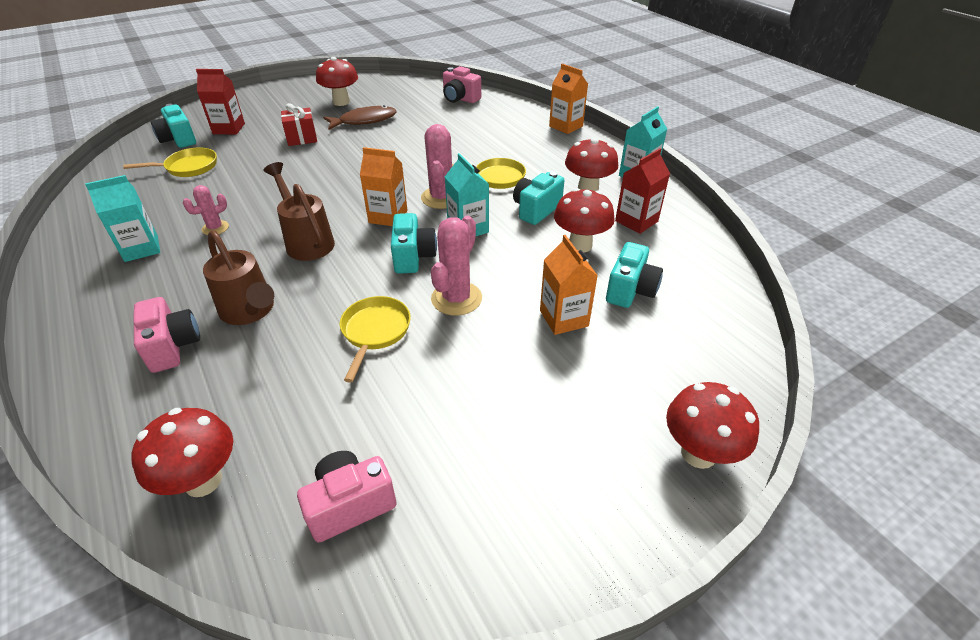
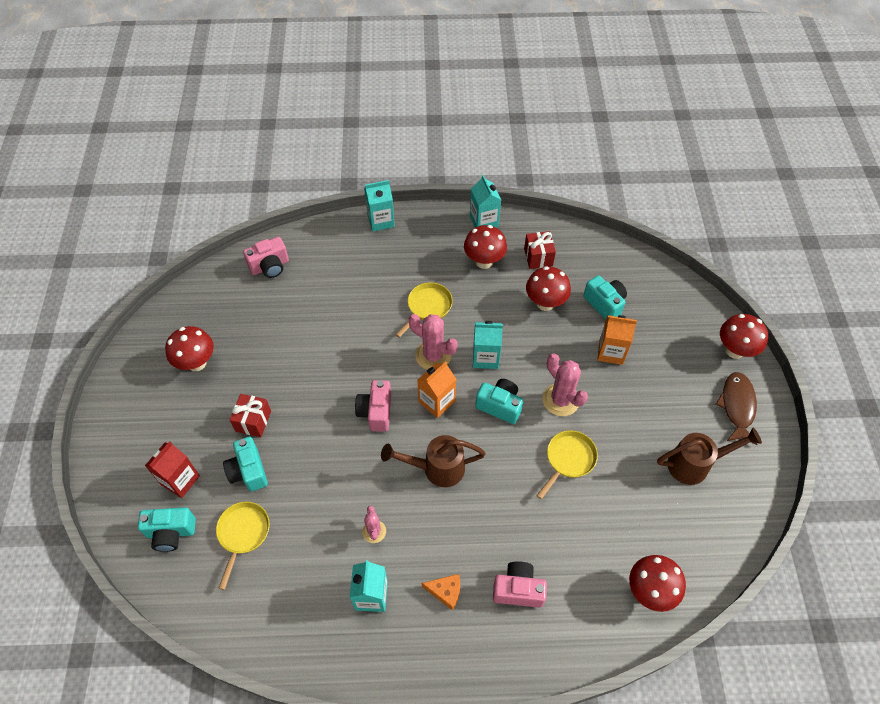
camera: 60 degrees left, 15 degrees up
(157, 293) = (445, 591): none -> orange cheese
(250, 312) = (506, 530): brown watering can -> brown watering can (695, 464)
(350, 504) = (698, 520): pink camera -> pink camera (376, 412)
(364, 121) = (256, 358): brown fish -> brown fish (737, 406)
(375, 332) = (568, 459): yellow pan -> yellow pan turned 90 degrees clockwise
(536, 210) = (488, 305): turquoise camera -> turquoise camera (248, 471)
(566, 126) = (381, 221): orange carton -> turquoise carton
(636, 221) = (538, 257): red carton -> red gift

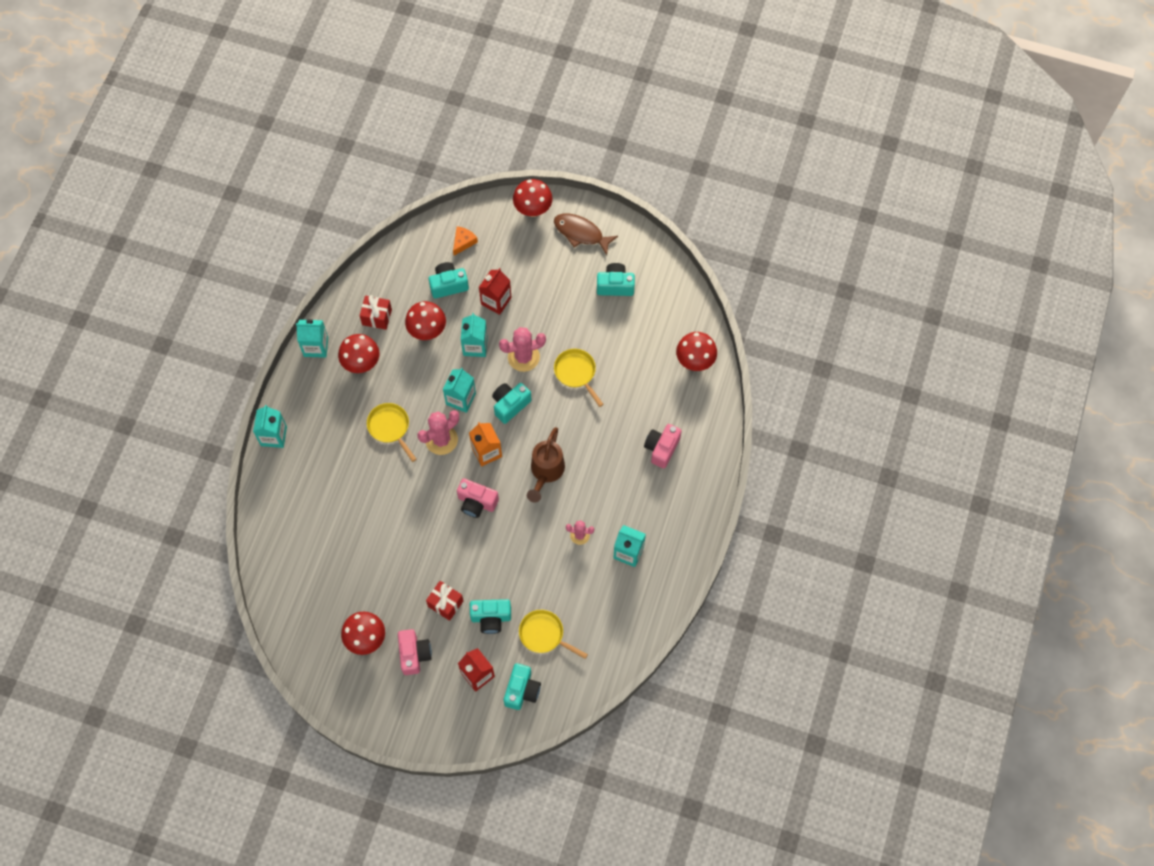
camera: 70 degrees left, 10 degrees up
(270, 266) = (284, 550): pink camera -> pink camera (414, 654)
(445, 591) = (644, 499): orange cheese -> orange cheese (463, 242)
(550, 350) = (475, 346): none -> turquoise carton
(611, 352) = (496, 301): orange carton -> red carton
(695, 464) = (615, 285): brown watering can -> turquoise camera

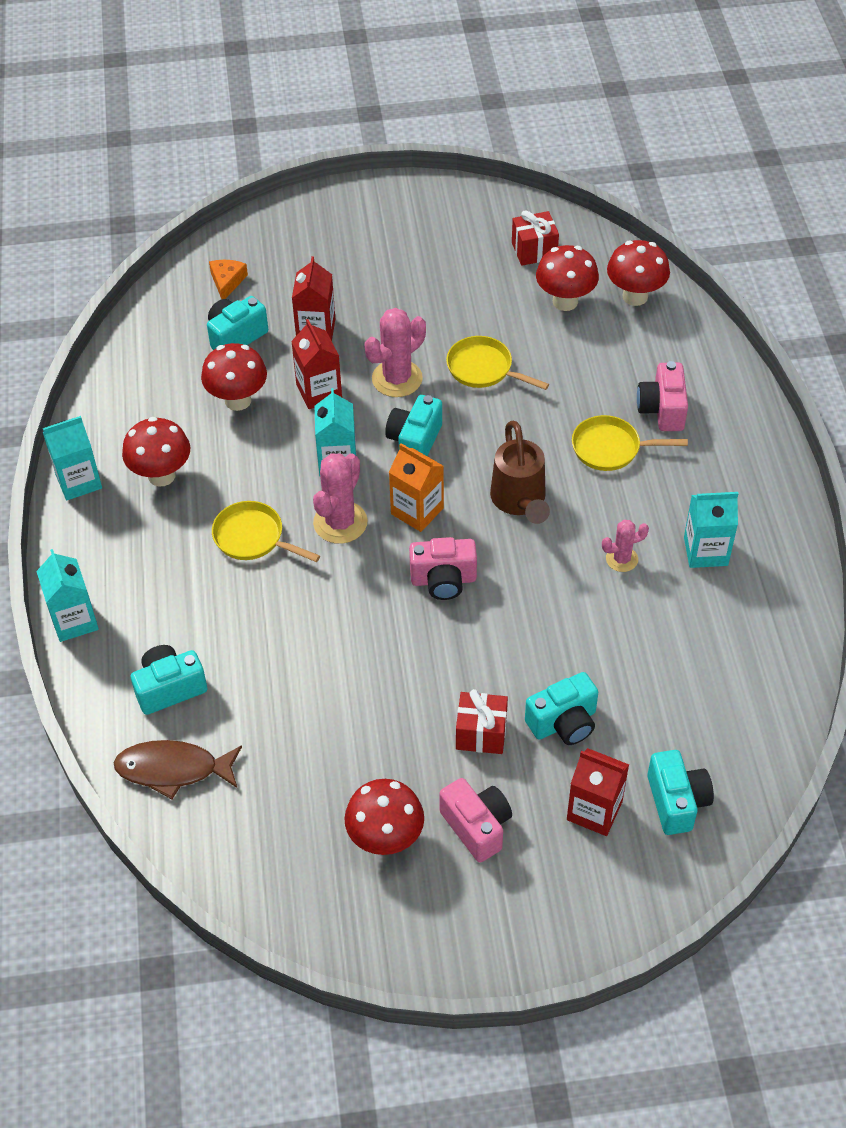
camera: 25 degrees left, 15 degrees down
(377, 317) = (152, 411): red gift -> red gift (534, 250)
(475, 346) = (319, 392): turquoise carton -> red carton
(533, 209) = (302, 214): red mushroom -> red mushroom (565, 301)
(544, 634) = (658, 709): yellow pan -> yellow pan (610, 448)
(581, 233) = (385, 216): brown fish -> brown fish (173, 769)
(615, 285) = (470, 254): turquoise camera -> turquoise camera (169, 688)

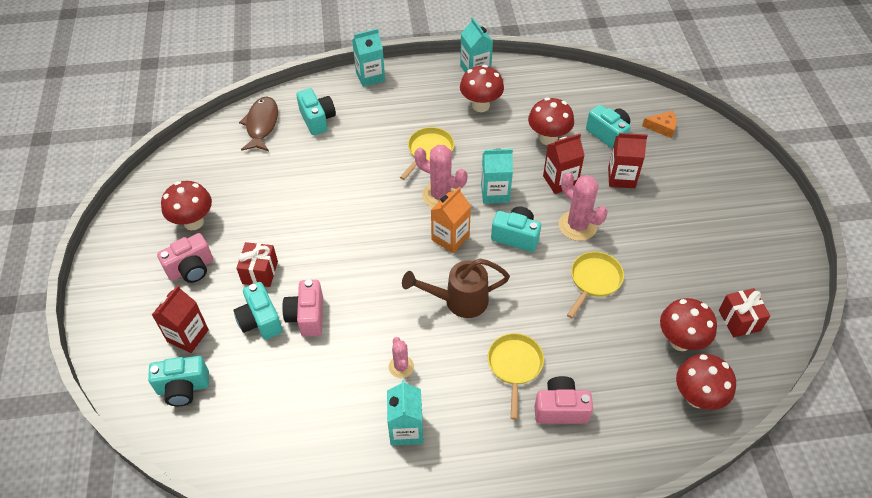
camera: 90 degrees right, 0 degrees up
(443, 580) = (388, 253): pink camera -> pink camera (307, 316)

